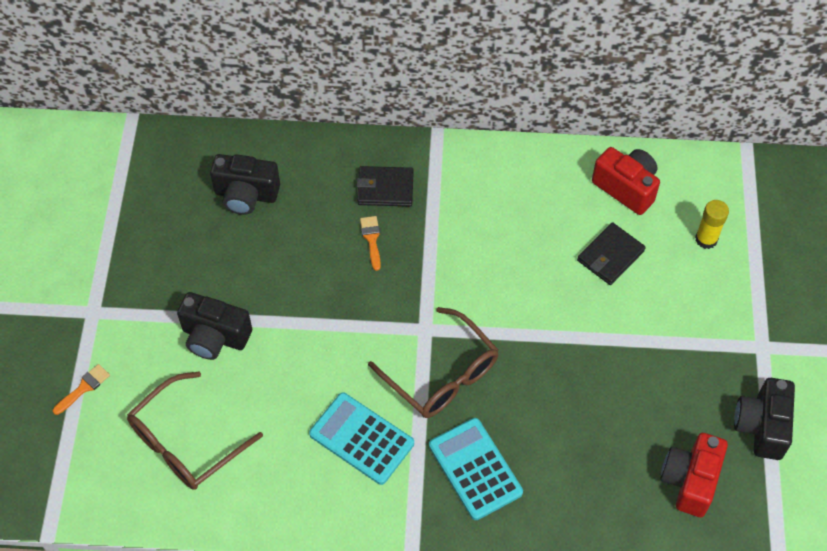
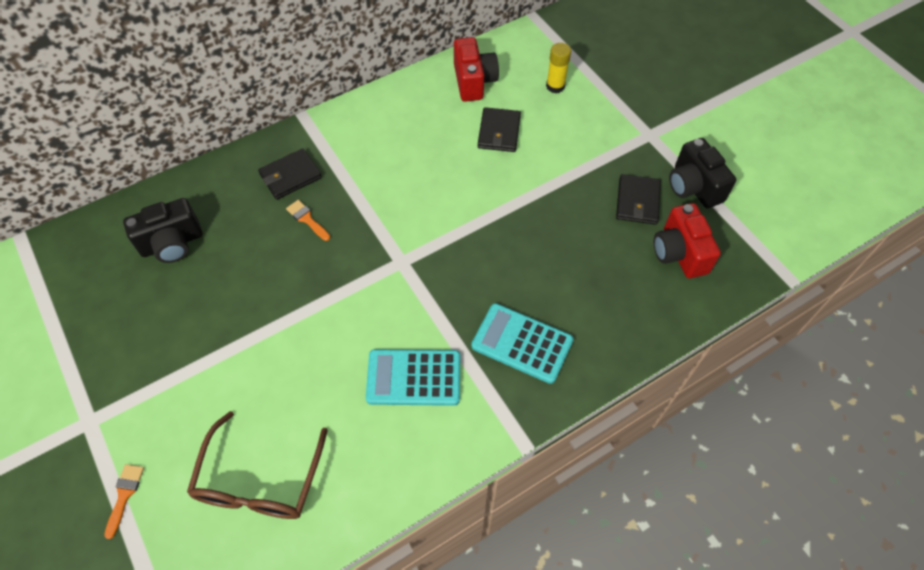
camera: 35 degrees left, 0 degrees up
(215, 337) = (224, 373): black camera -> none
(441, 374) = (440, 287): brown glasses -> none
(626, 188) = (473, 81): red camera -> red camera turned 75 degrees clockwise
(691, 406) = (637, 201): none -> black wallet

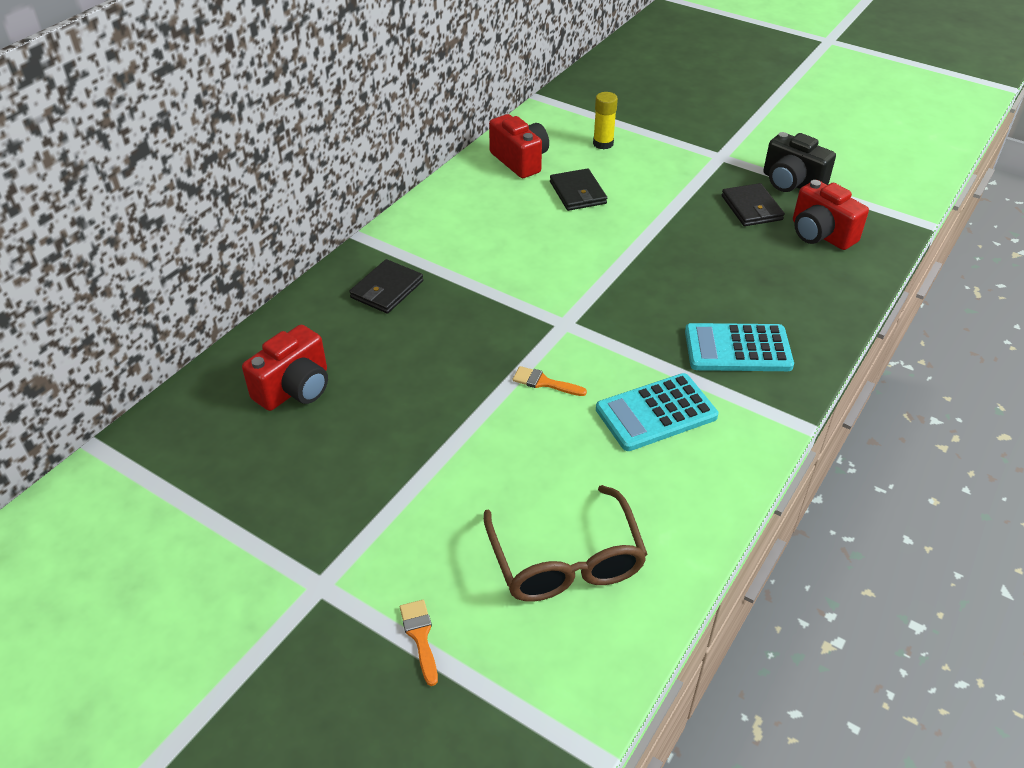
camera: 25 degrees left, 15 degrees down
(172, 243) = (295, 388): black camera -> red camera
(307, 219) = (435, 320): orange brush -> orange brush (544, 382)

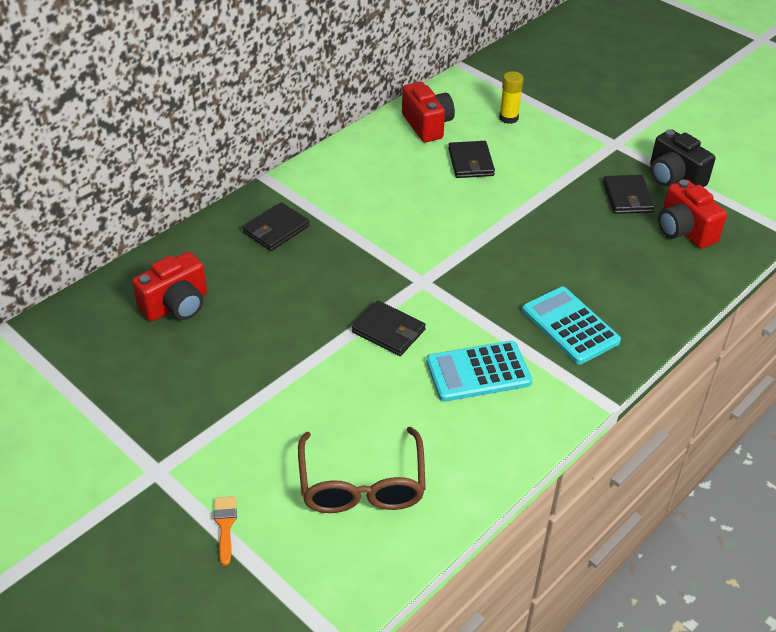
camera: 10 degrees right, 0 degrees up
(544, 382) = (388, 331): orange brush -> black wallet
(737, 349) = (570, 326): turquoise calculator -> turquoise calculator turned 45 degrees clockwise

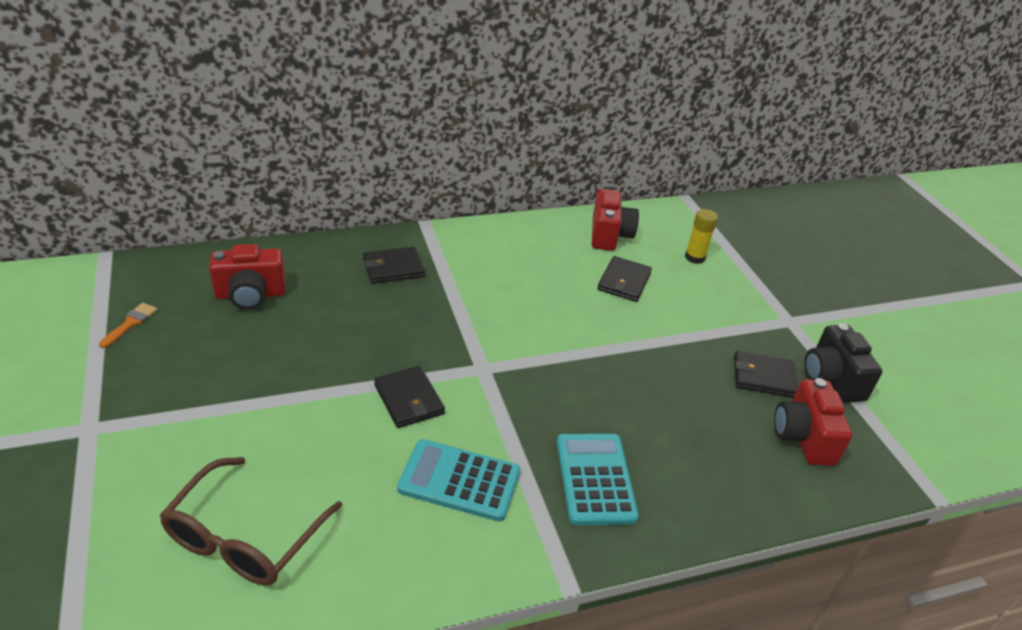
camera: 25 degrees right, 5 degrees down
(225, 525) = (90, 509): orange brush -> orange brush (131, 323)
(627, 197) = (763, 377): black wallet -> black wallet turned 75 degrees clockwise

